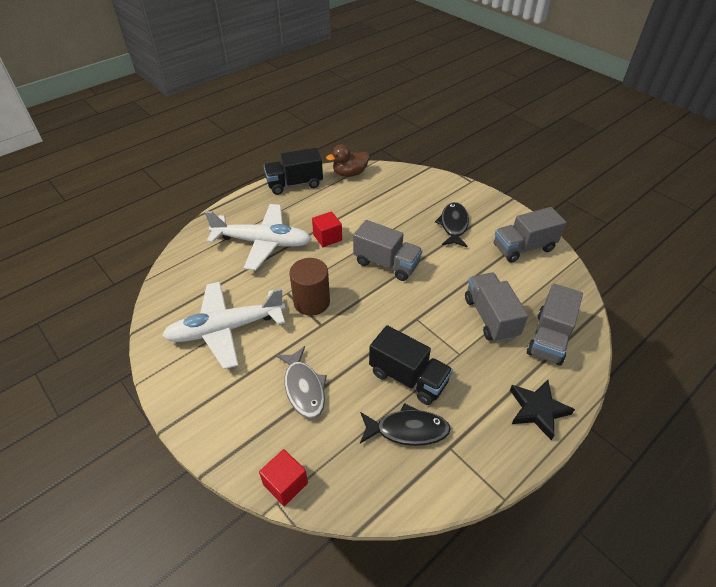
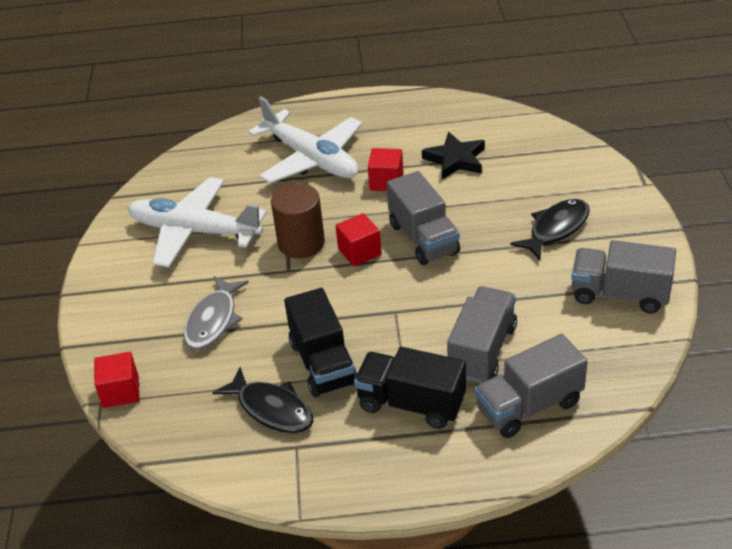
camera: 40 degrees right, 5 degrees down
(294, 184) = (410, 105): black truck -> black truck (411, 403)
(350, 173) = (490, 116): brown duck -> none
(356, 290) = (359, 252): none -> red cube
(537, 410) = (427, 466): black star -> black star (455, 160)

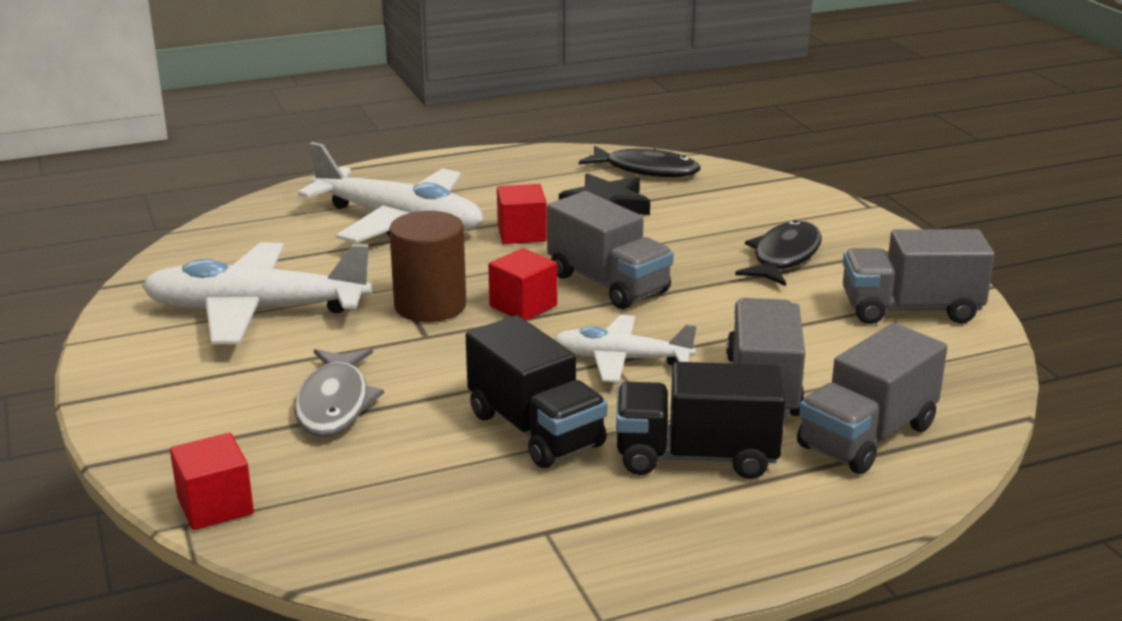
camera: 20 degrees left, 15 degrees down
(271, 409) = (482, 492): black fish -> black fish (646, 170)
(401, 311) = (621, 359): none -> white plane

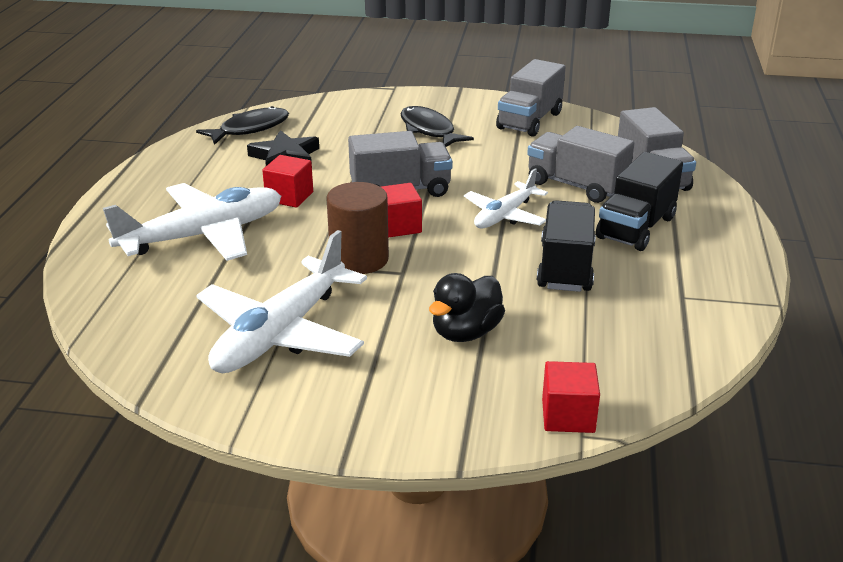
camera: 60 degrees left, 5 degrees up
(334, 404) = (466, 332): grey fish -> black duck
(535, 430) = (565, 267): black truck -> black truck turned 75 degrees counterclockwise

